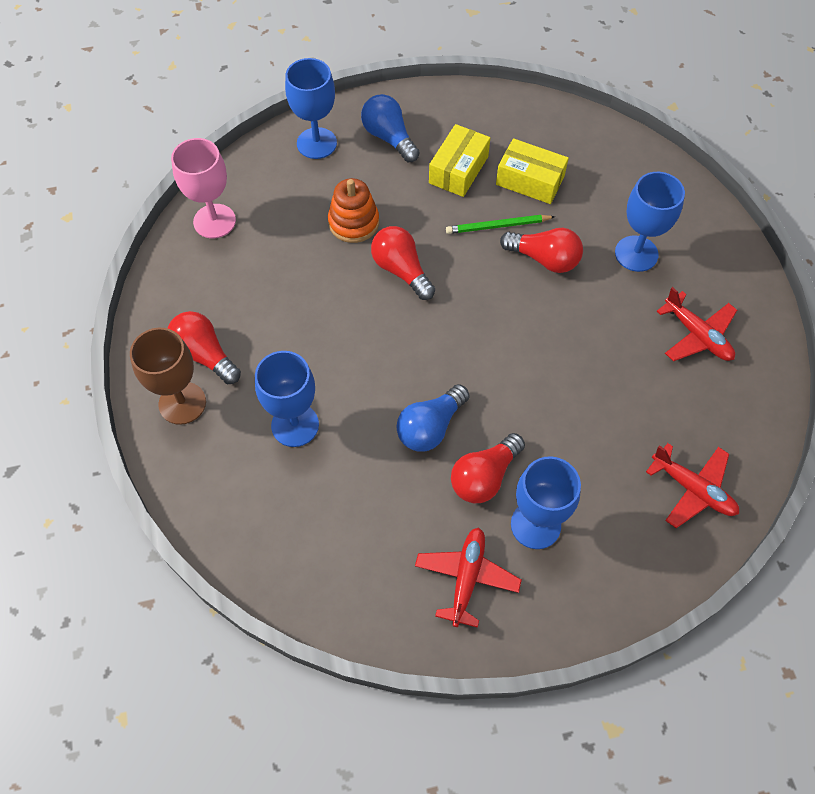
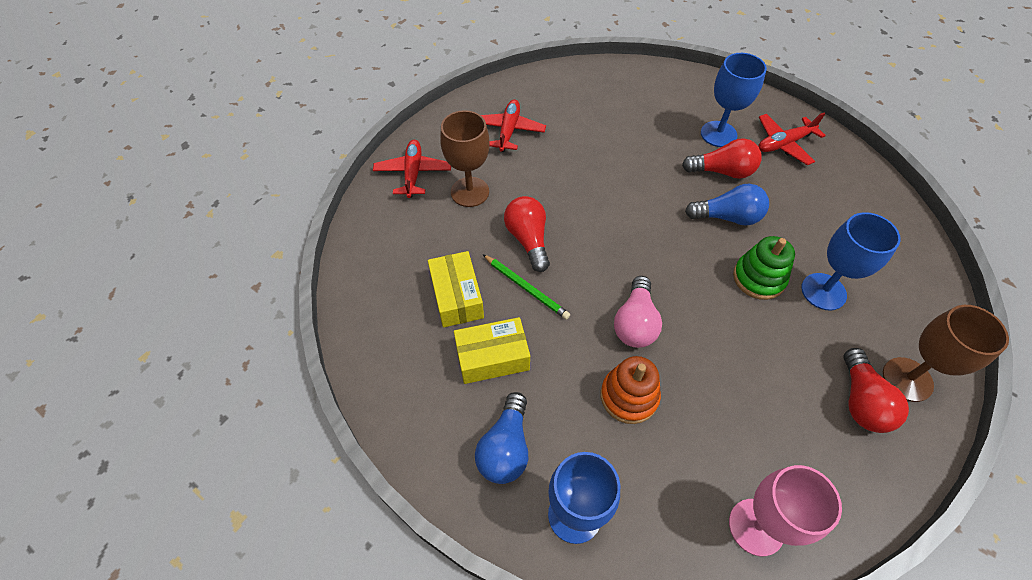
camera: 130 degrees left, 5 degrees down
(353, 389) = (758, 278): none -> green stacking toy
(401, 270) = (635, 323): red light bulb -> pink light bulb
(636, 253) = (470, 192): blue goblet -> brown goblet
(692, 489) = (616, 87): red plane -> red plane (413, 173)

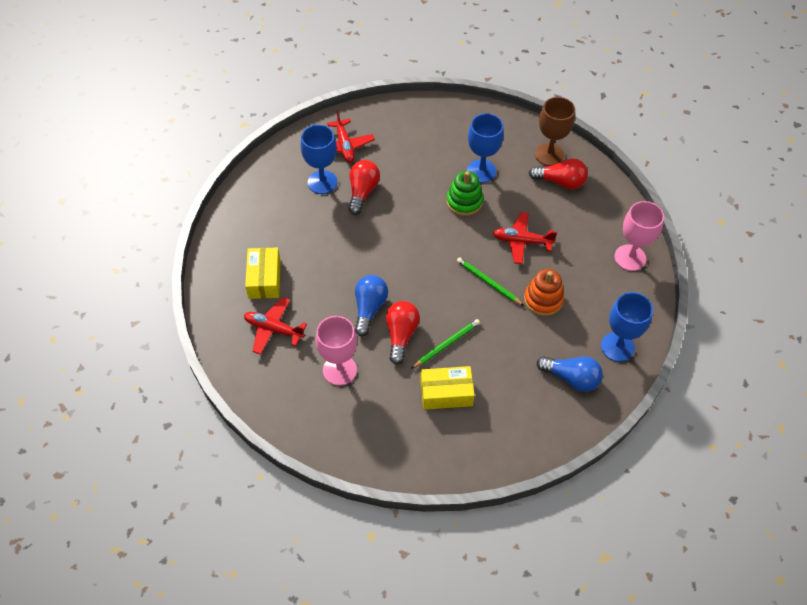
camera: 80 degrees left, 0 degrees up
(413, 173) = (306, 413): red plane -> red plane (522, 241)
(470, 192) = (339, 370): brown goblet -> pink goblet
(492, 357) = (503, 376): yellow box -> yellow box (264, 279)
(528, 240) = (401, 335): red light bulb -> red light bulb turned 105 degrees clockwise
(635, 323) = (488, 282): pink light bulb -> green pencil
(727, 217) = (407, 202): blue light bulb -> blue light bulb (369, 308)

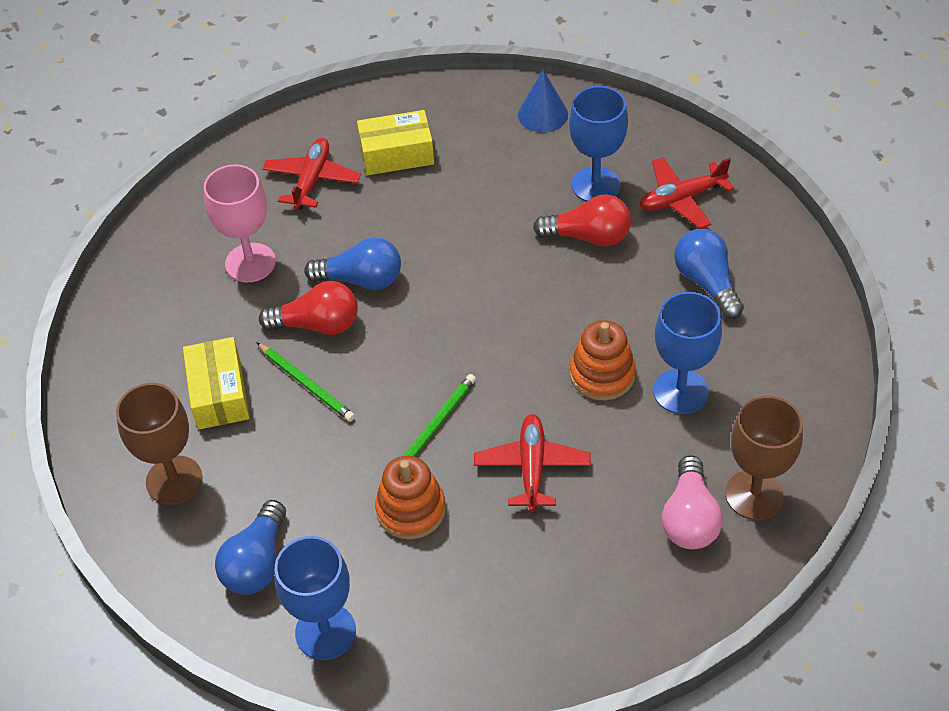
camera: 85 degrees right, 5 degrees down
(254, 198) = (543, 114): none -> blue cone
(409, 147) = (706, 283): none -> blue light bulb
(464, 202) = (602, 374): green stacking toy -> orange stacking toy
(509, 421) = (174, 480): none -> brown goblet
(560, 182) = (689, 518): red light bulb -> pink light bulb
(630, 258) = (529, 647): pink goblet -> none

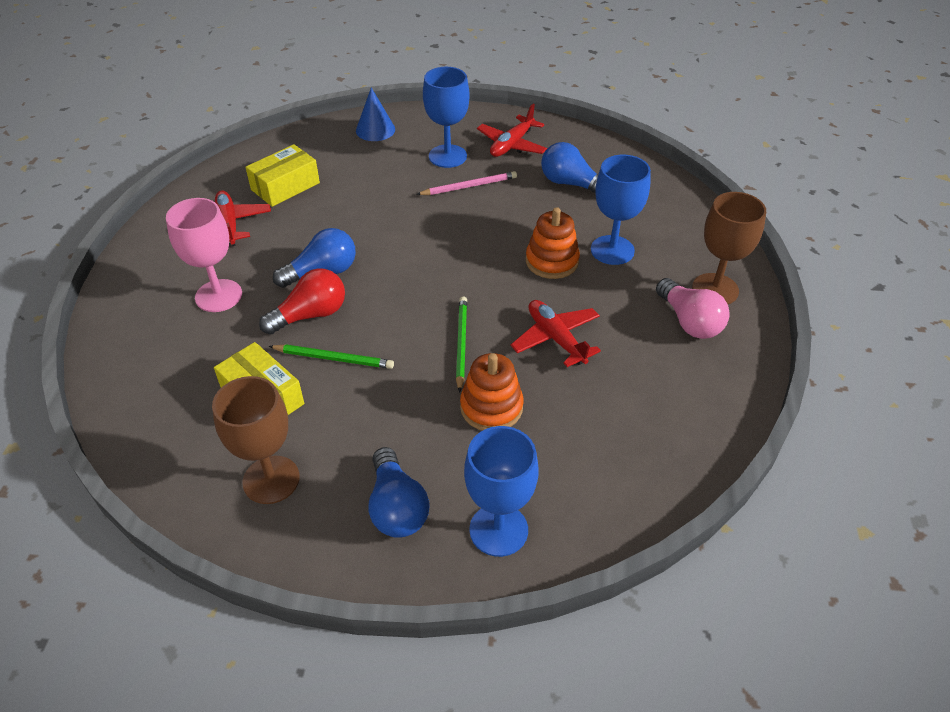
camera: 35 degrees left, 5 degrees down
(588, 236) = (469, 186): red light bulb -> pink pencil

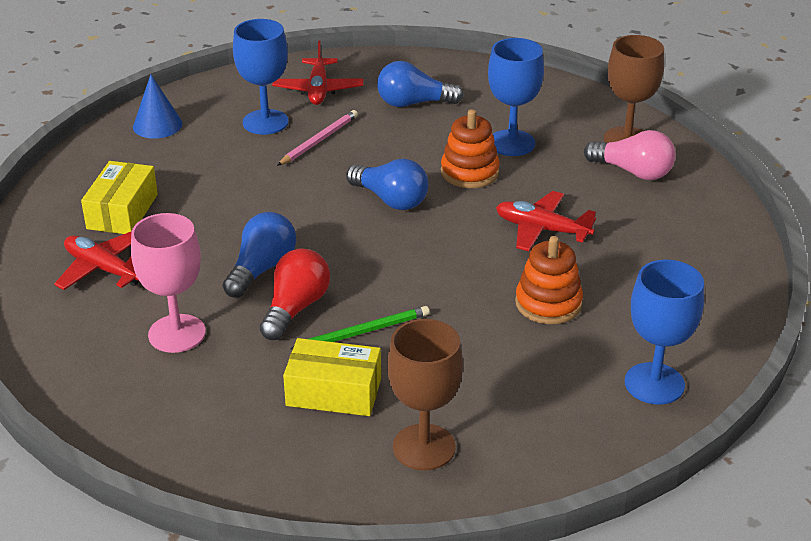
camera: 35 degrees left, 10 degrees down
(397, 507) = (556, 410): blue light bulb -> blue light bulb (390, 200)
(461, 343) = (466, 268): green pencil -> none

